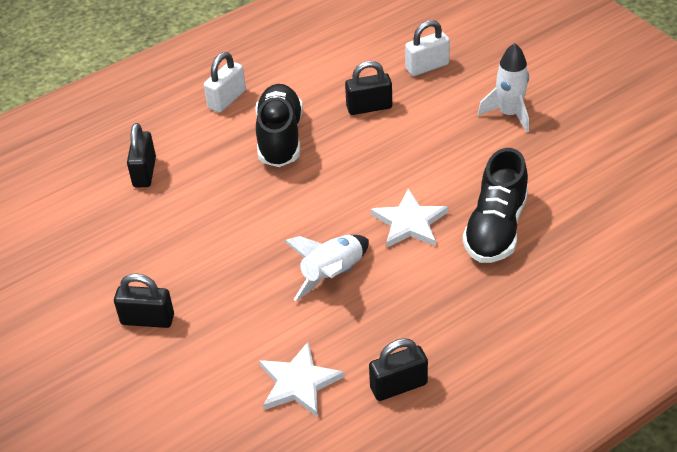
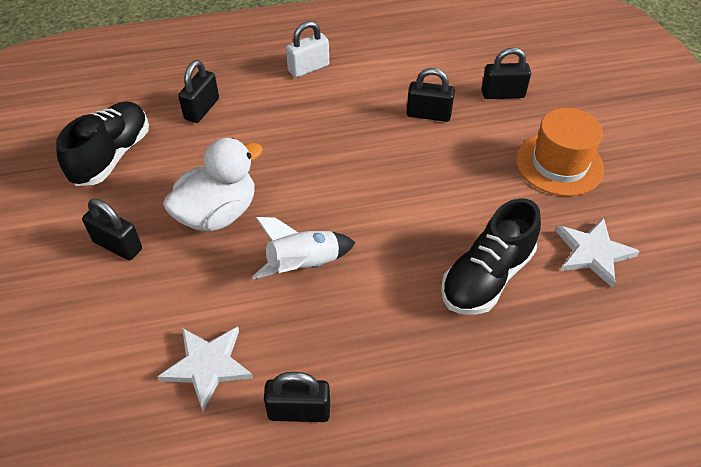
camera: 20 degrees right, 5 degrees up
(225, 260) = (218, 214): none -> white duck
(280, 138) = (333, 117): black shoe -> black shoe (112, 156)
(410, 222) = (405, 239): white star -> white star (593, 253)
(427, 67) = (502, 94): white padlock -> black padlock
(509, 114) = (559, 164): white rocket -> orange hat

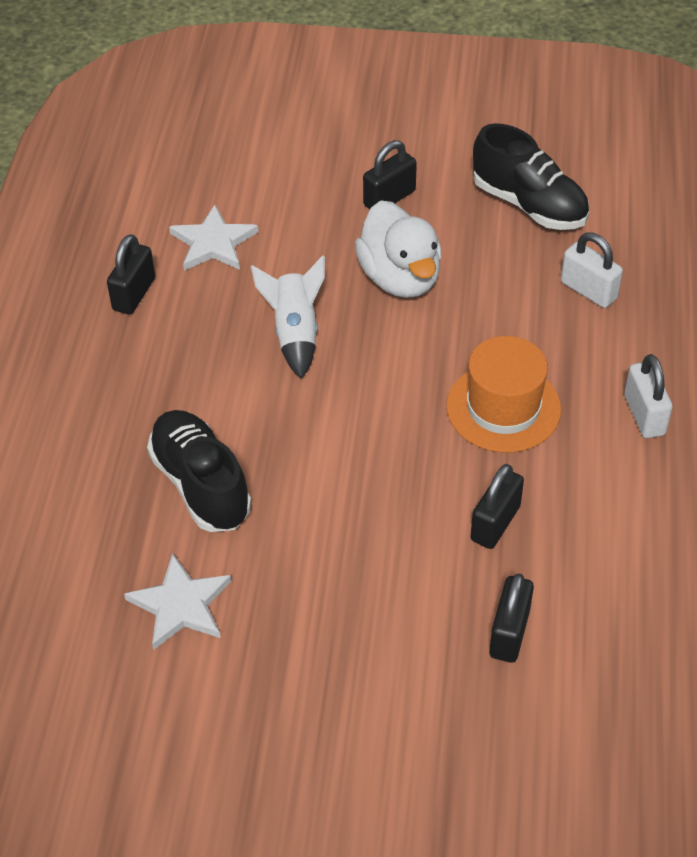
camera: 110 degrees right, 0 degrees up
(202, 109) = (588, 290): black padlock -> white padlock
(559, 164) = (338, 639): orange hat -> orange hat (503, 407)

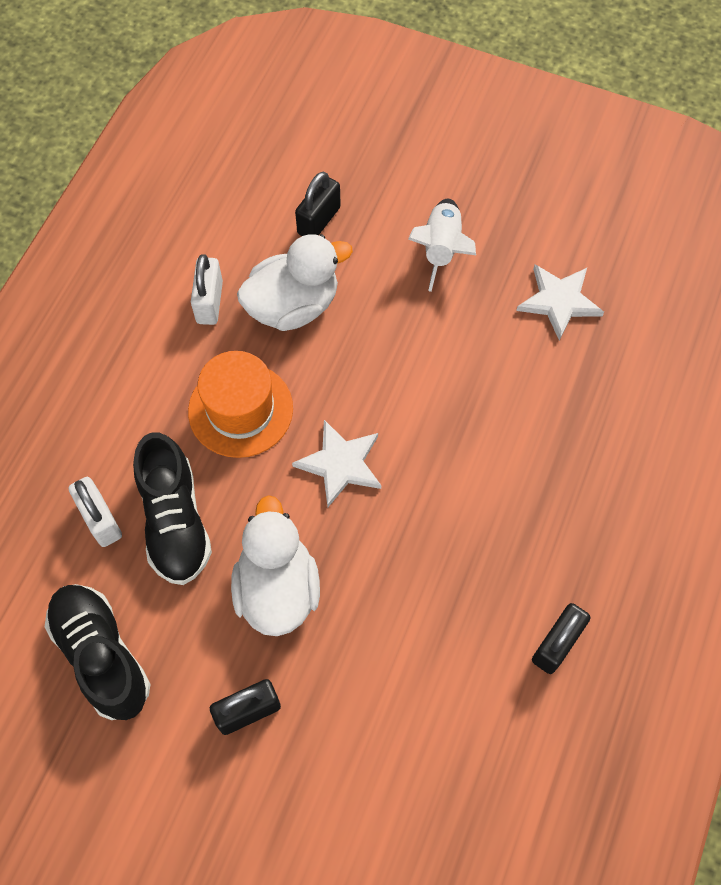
camera: 165 degrees left, 15 degrees up
(200, 484) = (525, 402): black shoe -> black shoe (175, 521)
(213, 243) = (459, 697): white star -> white star (340, 464)
(295, 333) = (403, 546): white rocket -> white rocket (441, 249)
(495, 523) = (293, 306): black padlock -> white duck
(644, 415) = (124, 370): white padlock -> white padlock (209, 302)

